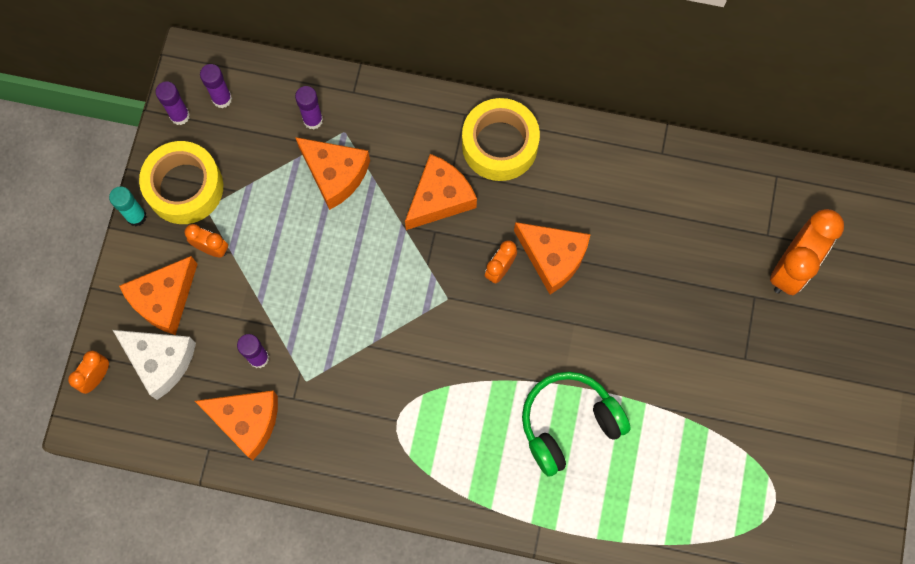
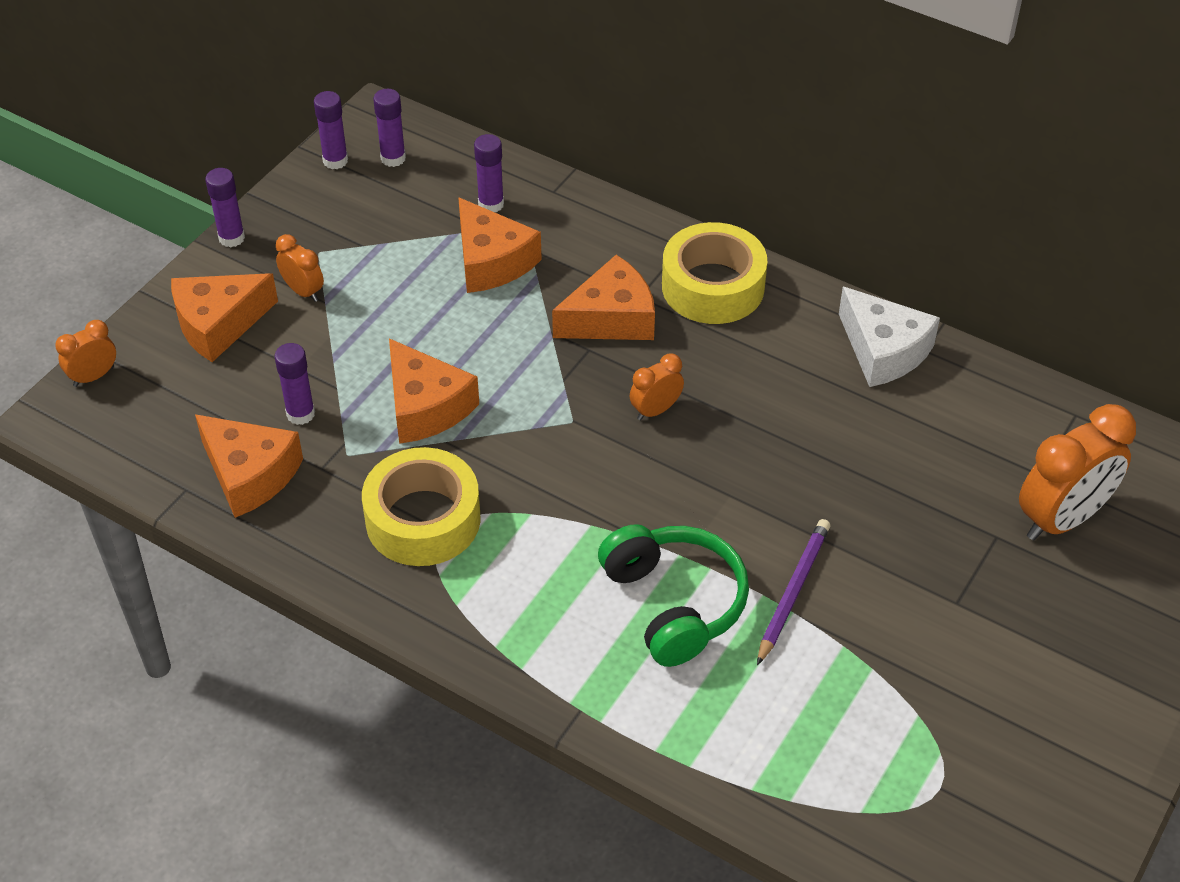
camera: 20 degrees right, 25 degrees down
(136, 216) = (231, 238): turquoise glue stick -> purple glue stick
(160, 361) = (179, 383): white cheese -> white cheese (883, 351)
(185, 187) = (304, 226): yellow tape -> yellow tape (423, 519)
(553, 258) = (731, 417): orange cheese -> orange cheese (426, 407)
(569, 424) = (674, 603): green headphones -> green headphones turned 75 degrees clockwise
(641, 388) = (793, 592): none -> purple pencil

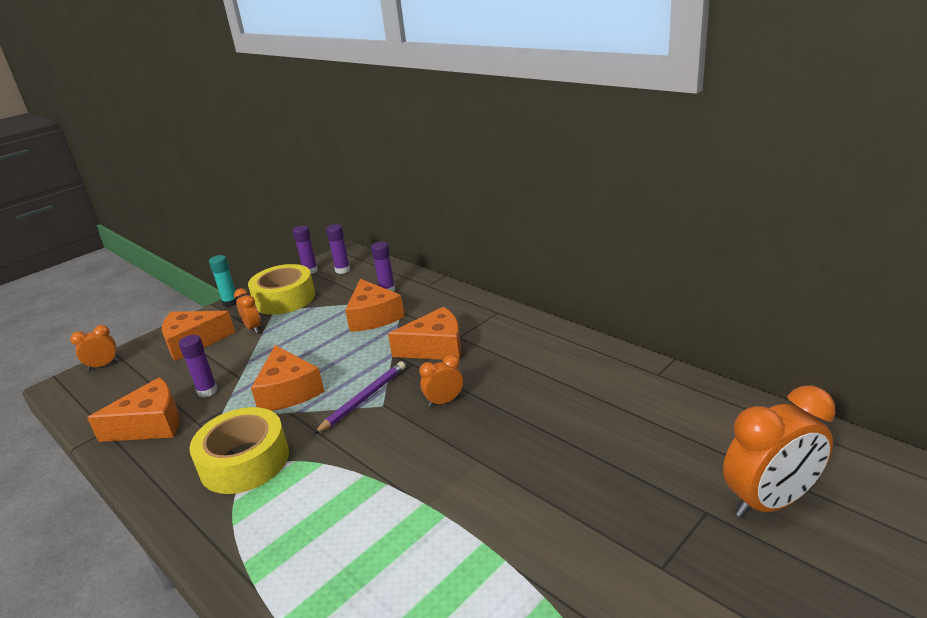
camera: 15 degrees right, 20 degrees down
(231, 238) = (231, 303): purple glue stick -> turquoise glue stick
(250, 474) = (151, 424): orange cheese -> orange cheese turned 75 degrees counterclockwise
(674, 603) = (404, 542): green headphones -> none
(713, 286) = (510, 333): yellow tape -> yellow tape (284, 298)
(793, 592) = (509, 542): purple pencil -> purple pencil (364, 399)
(883, 351) = (625, 373): white cheese -> none

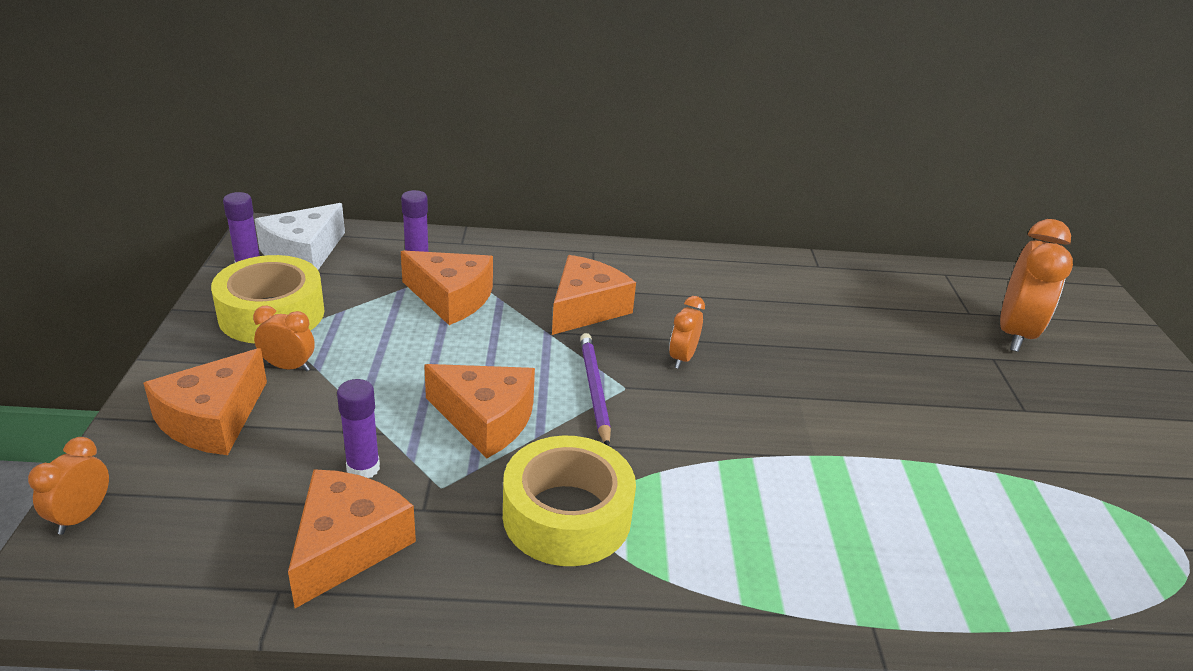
camera: 50 degrees left, 5 degrees up
(231, 303) = (179, 346): turquoise glue stick -> none
(342, 270) = (303, 253): purple glue stick -> white cheese

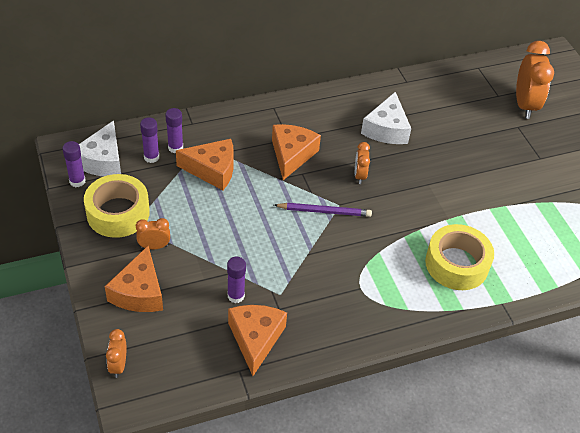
camera: 20 degrees left, 15 degrees up
(374, 265) = (151, 157): none -> purple glue stick
(486, 420) = (279, 248): orange cheese -> none
(567, 515) = (347, 290): yellow tape -> yellow tape (456, 264)
(594, 390) = (324, 211): purple pencil -> purple pencil turned 120 degrees clockwise
(758, 312) = (386, 129): none -> white cheese

